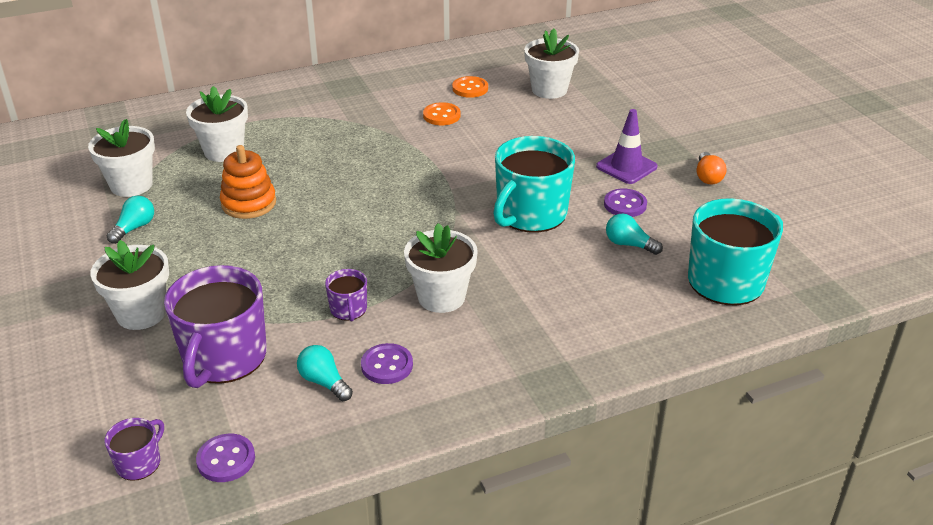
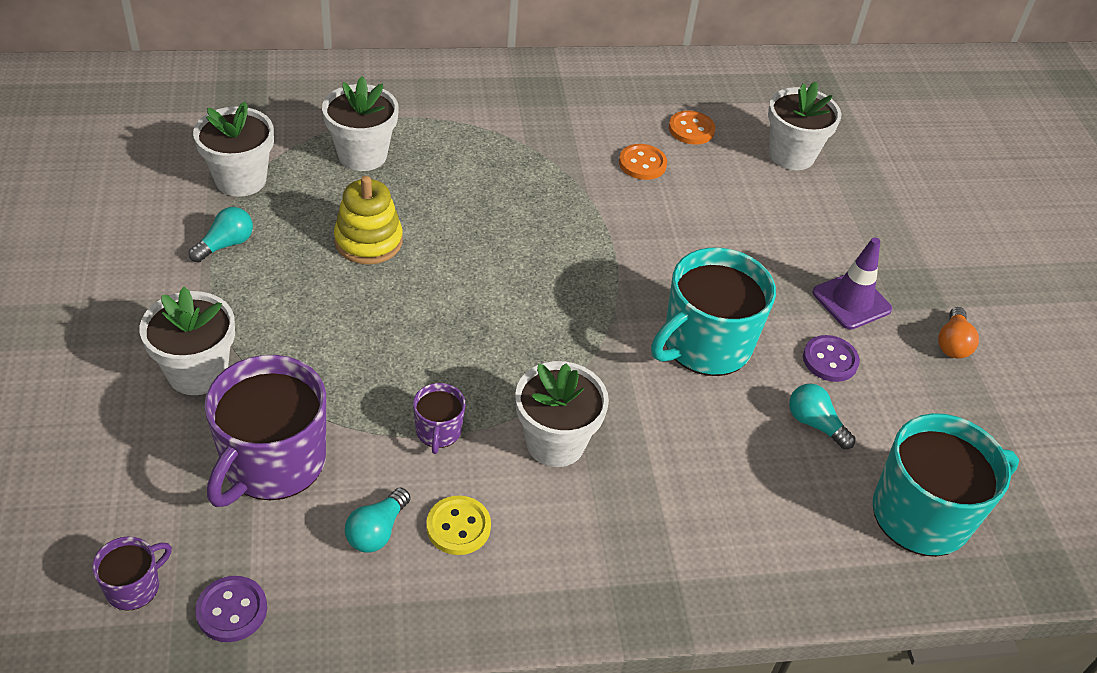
camera: 10 degrees right, 10 degrees up
(249, 203) = (368, 241): orange stacking toy -> yellow stacking toy
(324, 382) = (377, 531): turquoise light bulb -> turquoise light bulb turned 120 degrees counterclockwise
(387, 365) = (458, 527): purple button -> yellow button

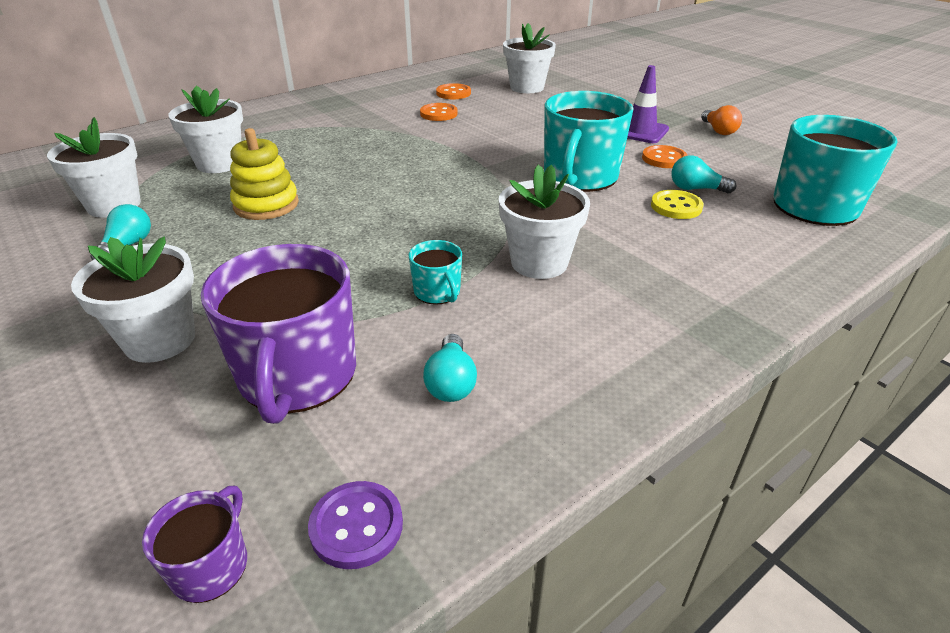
camera: 25 degrees left, 10 degrees down
(438, 431) = (437, 292): purple mug -> turquoise mug
(458, 527) = (521, 347): yellow button -> yellow button (676, 206)
(830, 360) = (664, 159): purple button -> orange button

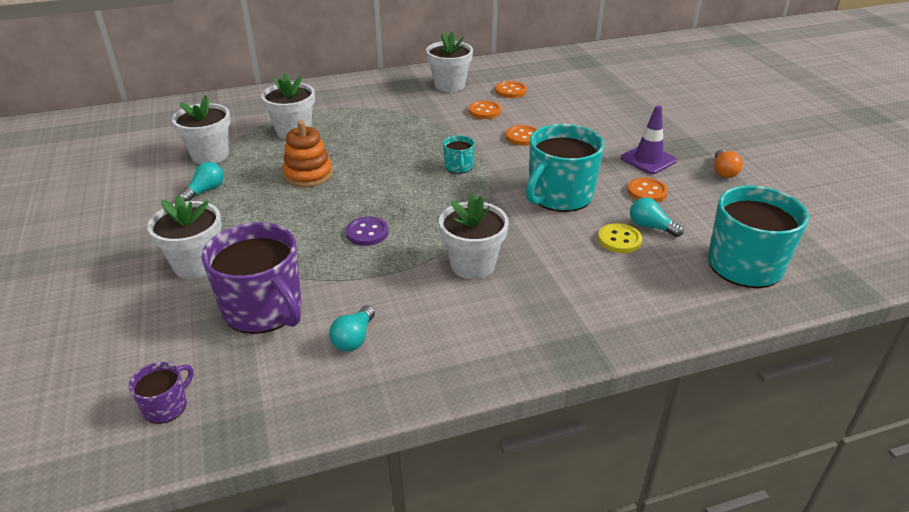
camera: 20 degrees right, 0 degrees up
(266, 205) = (308, 175): yellow stacking toy -> orange stacking toy
(297, 376) = (264, 309): purple mug -> purple mug turned 60 degrees counterclockwise
(356, 526) = (249, 409): purple button -> purple button (367, 233)
(437, 292) = (385, 271): turquoise mug -> turquoise mug (458, 167)
(497, 130) = (522, 137): none -> orange button
(527, 87) = (580, 94): white flower pot -> white flower pot (449, 85)

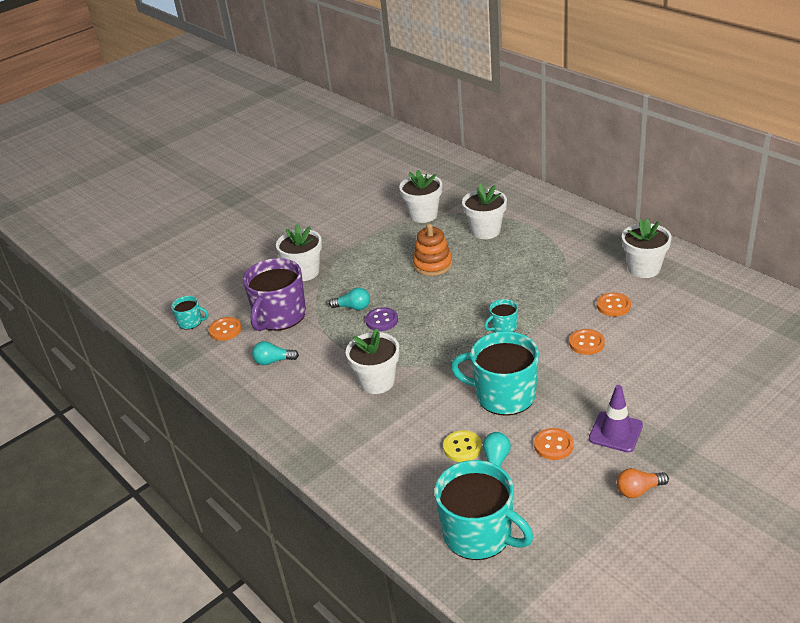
camera: 70 degrees right, 0 degrees up
(166, 406) = (191, 322): purple mug -> turquoise mug
(205, 190) = (380, 235): turquoise light bulb -> turquoise light bulb (353, 307)
(510, 91) = (671, 306): orange button -> orange button (225, 330)

